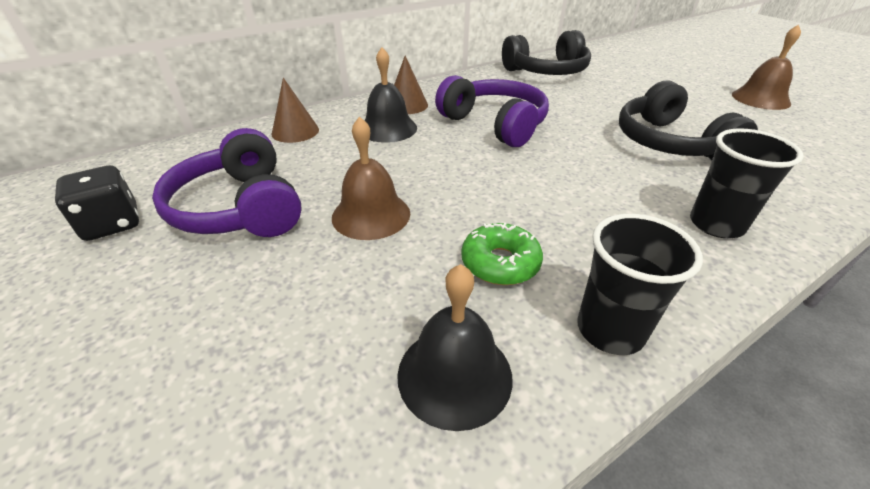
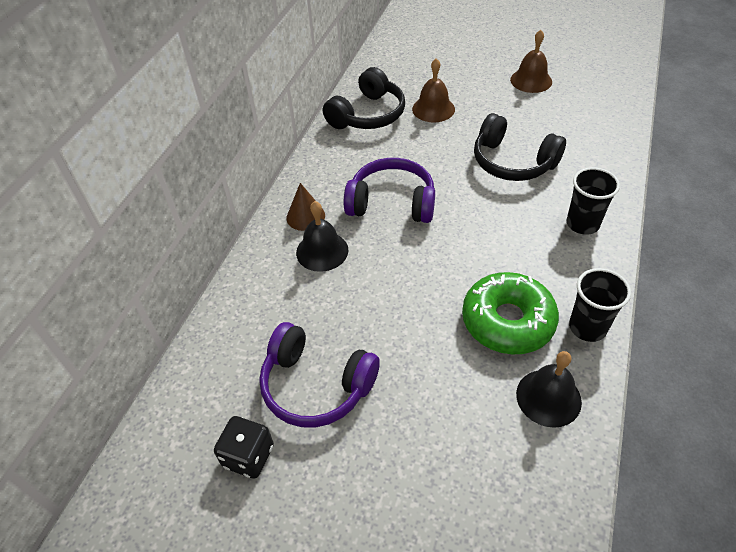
camera: 35 degrees left, 10 degrees up
(295, 131) = (255, 296): brown cone -> none
(371, 215) = (404, 335): brown bell -> brown bell (433, 109)
(500, 263) = (507, 321): green donut -> green donut, size x1.79

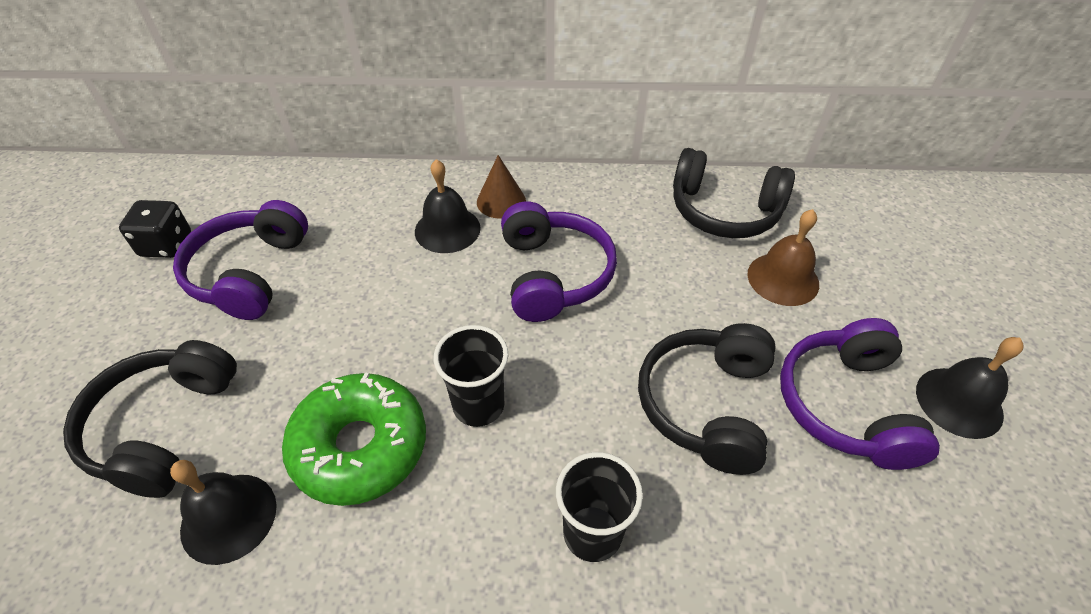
camera: 70 degrees right, 0 degrees up
(464, 444) = (163, 427): none -> black headphones
(524, 115) = (846, 405): none -> purple headphones
(531, 80) = (959, 402): brown bell -> black bell
(587, 327) = (360, 561): black cup -> black cup (478, 405)

